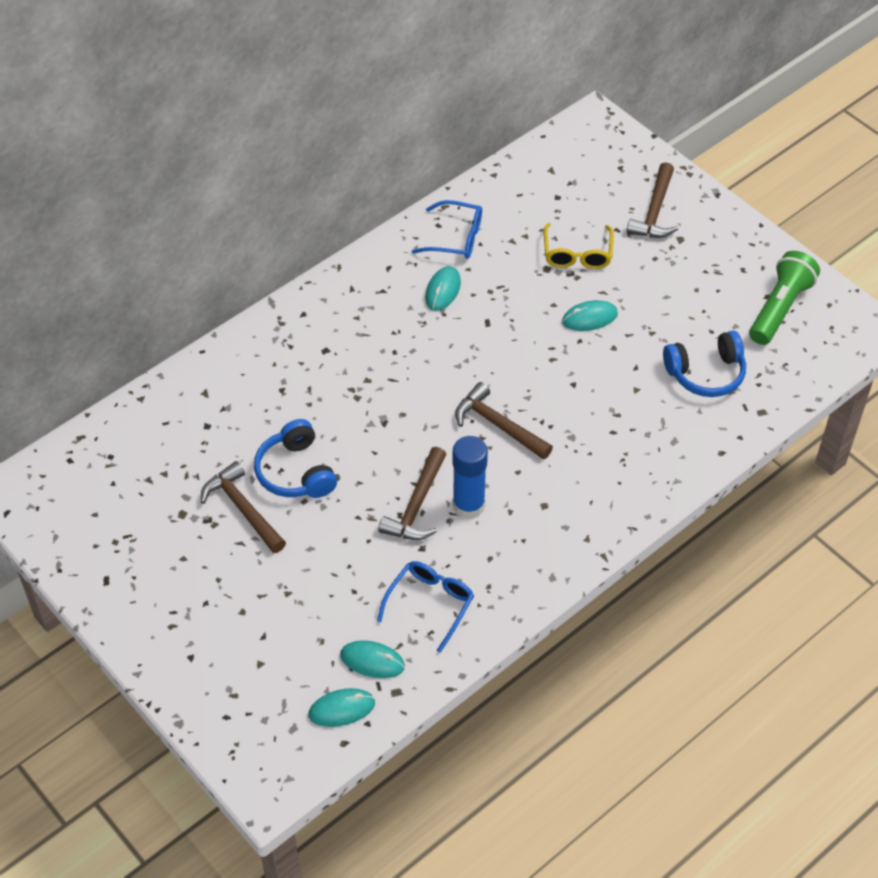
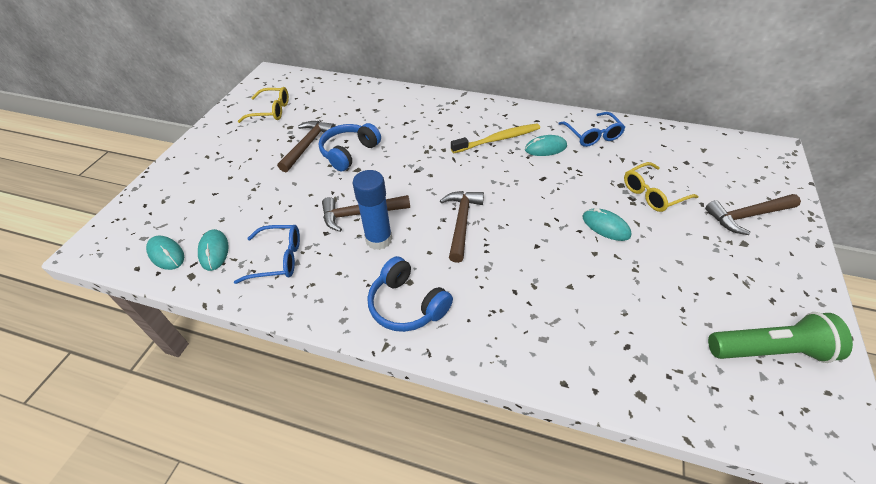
camera: 60 degrees right, 5 degrees down
(122, 522) = (271, 111): none -> yellow glasses
(392, 322) = (497, 139): none -> yellow toothbrush
(706, 373) = (636, 327): blue headphones -> blue headphones (407, 305)

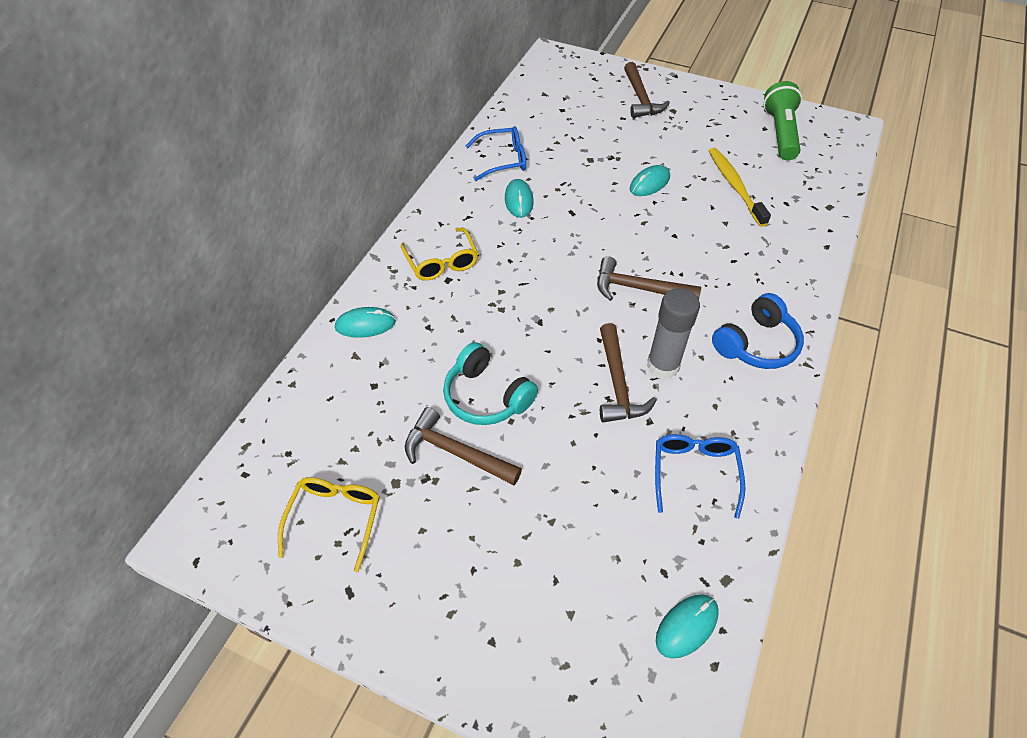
camera: 85 degrees left, 5 degrees up
(214, 251) = (681, 557): turquoise mouse -> turquoise mouse (365, 325)
(349, 153) = (486, 396): blue headphones -> turquoise headphones
(379, 239) = (663, 365): blue glue stick -> grey glue stick
(497, 139) = (492, 238): yellow toothbrush -> yellow toothbrush (735, 186)
(653, 194) = (606, 142): yellow glasses -> yellow glasses (442, 262)

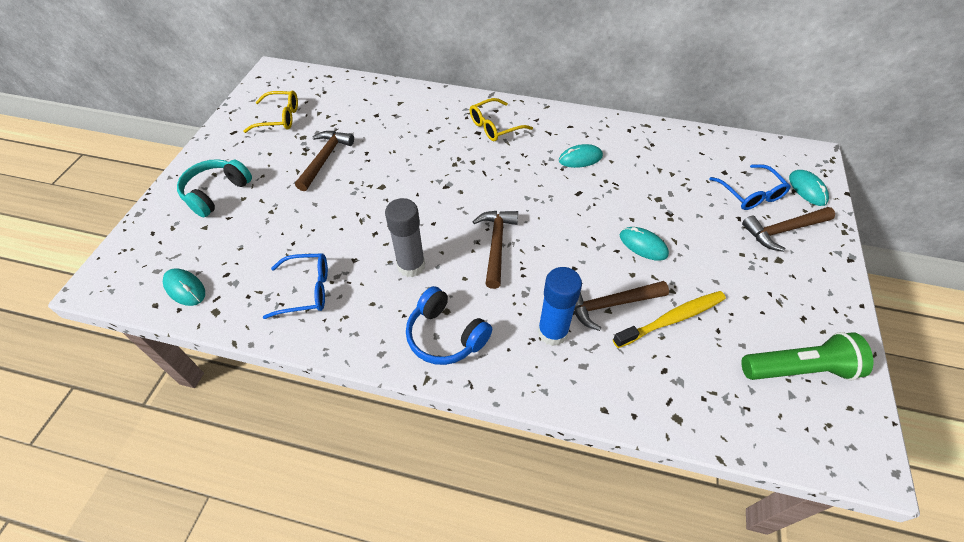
camera: 80 degrees right, 0 degrees up
(365, 325) = (427, 102): turquoise mouse -> turquoise mouse (807, 189)
(486, 396) = (371, 167): turquoise headphones -> turquoise headphones (216, 193)
(503, 160) = (629, 143): blue glasses -> blue glasses (750, 194)
(618, 384) = (389, 238): brown hammer -> brown hammer (610, 305)
(750, 264) = (552, 332): none -> blue glue stick

